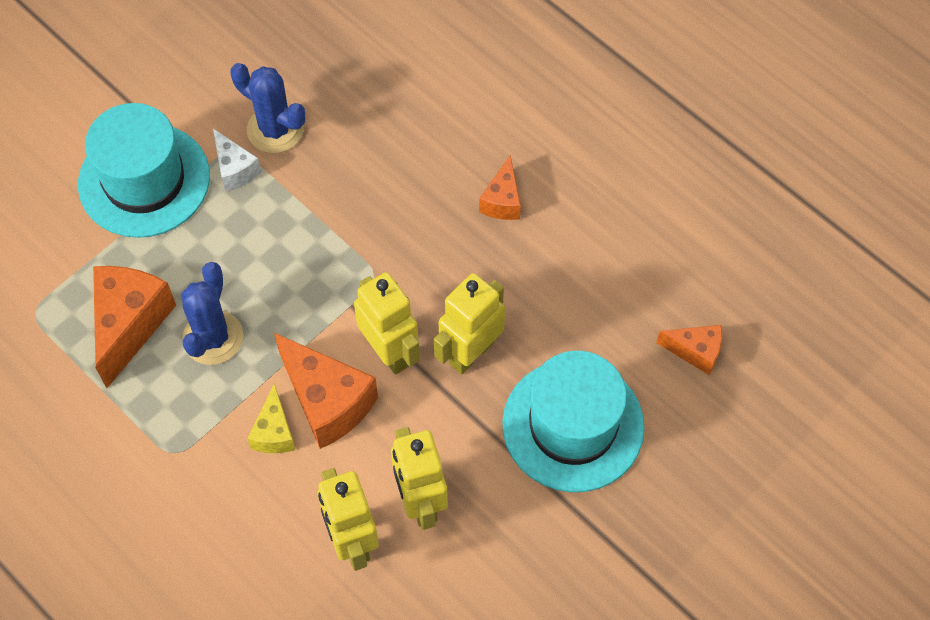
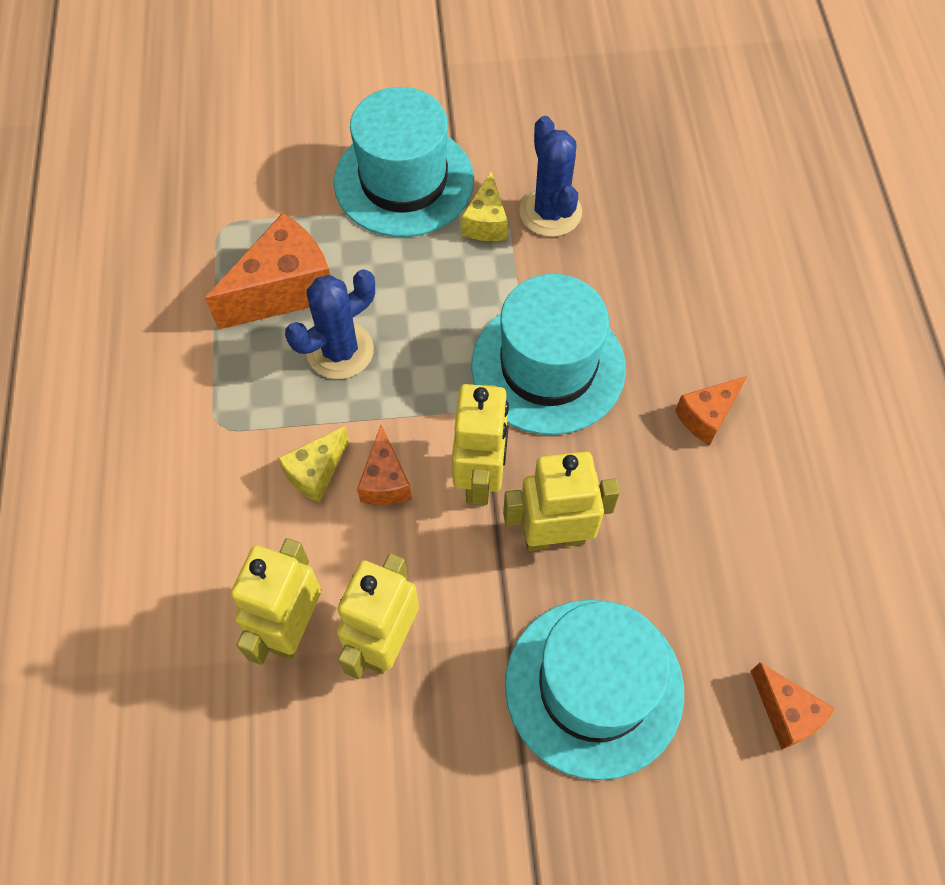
camera: 40 degrees right, 0 degrees up
(235, 169) = (486, 222): white cheese -> yellow cheese
(327, 401) = (385, 481): orange cheese -> orange cheese, size x0.56
(369, 242) = (548, 366): none -> turquoise hat

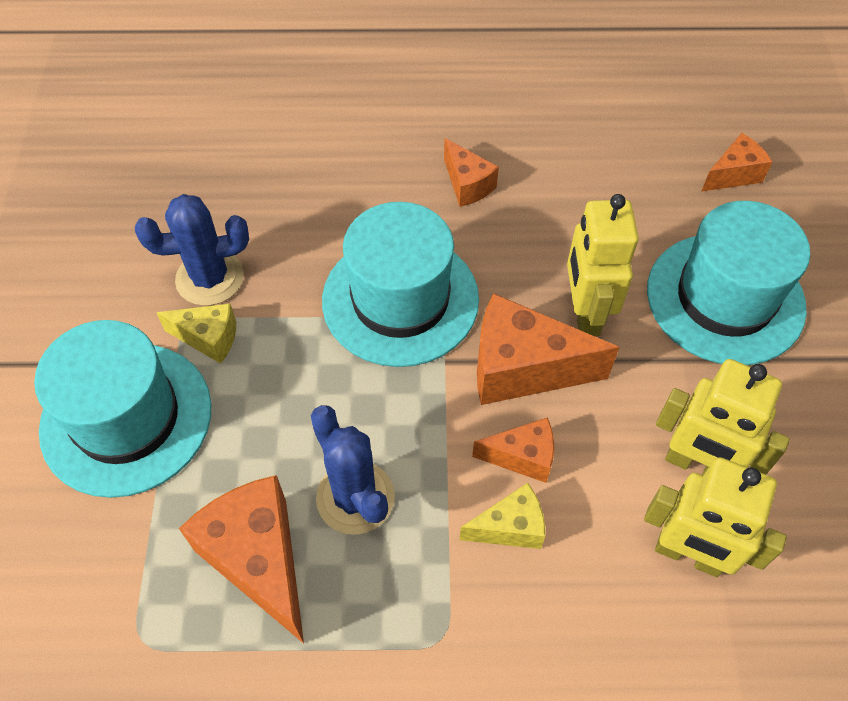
camera: 85 degrees left, 5 degrees down
(316, 473) = (510, 527): yellow cheese -> yellow cheese turned 60 degrees counterclockwise
(480, 478) = (522, 369): yellow robot -> orange cheese

